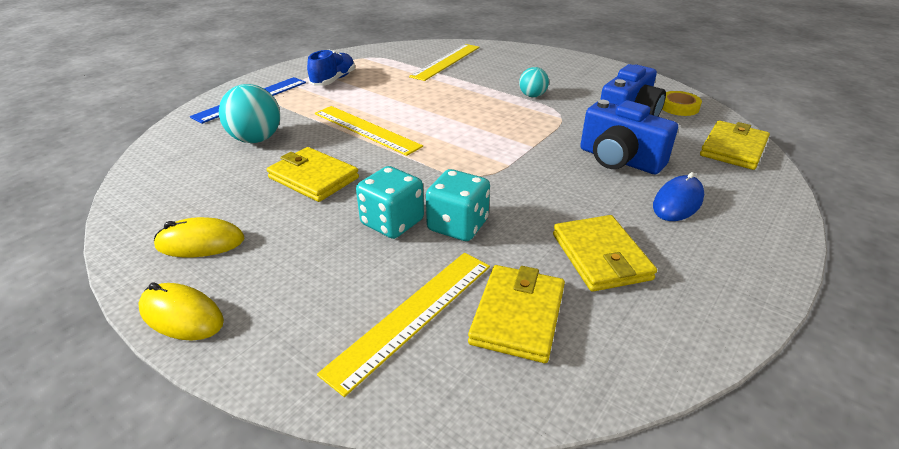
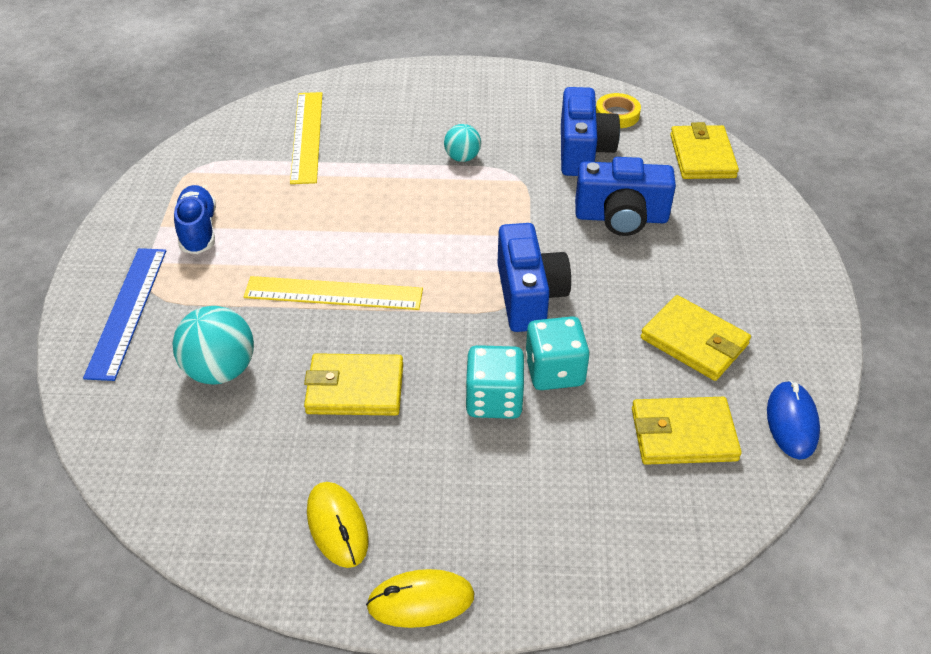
camera: 35 degrees left, 10 degrees up
(200, 243) = (337, 526): yellow mouse -> yellow mouse turned 75 degrees counterclockwise
(412, 315) = (608, 481): yellow ruler -> none
(492, 176) = (529, 296): none -> blue camera
(517, 316) = (683, 434): yellow wallet -> yellow wallet turned 75 degrees counterclockwise
(677, 202) = (705, 248): blue mouse -> blue mouse (792, 422)

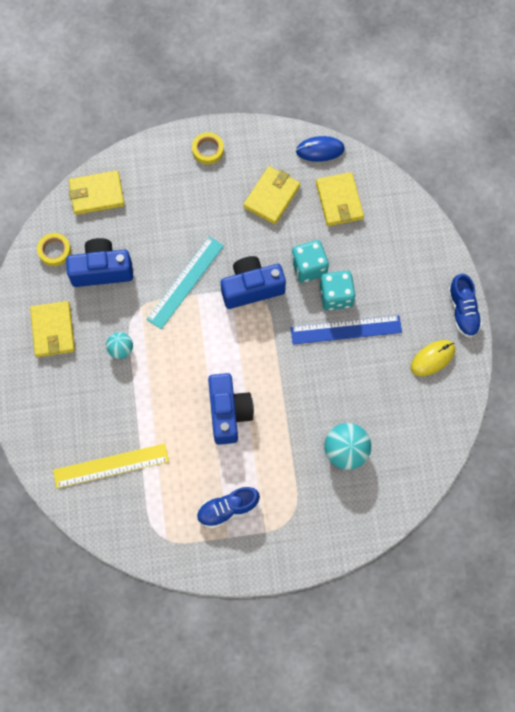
camera: 100 degrees left, 25 degrees up
(127, 311) = (310, 526): blue ruler -> blue ruler (346, 330)
(333, 293) = (271, 403): yellow ruler -> none
(355, 388) = (343, 371): yellow wallet -> yellow wallet (53, 330)
(421, 601) = (463, 311): yellow mouse -> blue shoe
(551, 226) = (185, 282): none -> turquoise ruler
(621, 217) = (170, 241): blue camera -> blue camera (228, 413)
(782, 275) = (208, 150): none -> yellow tape

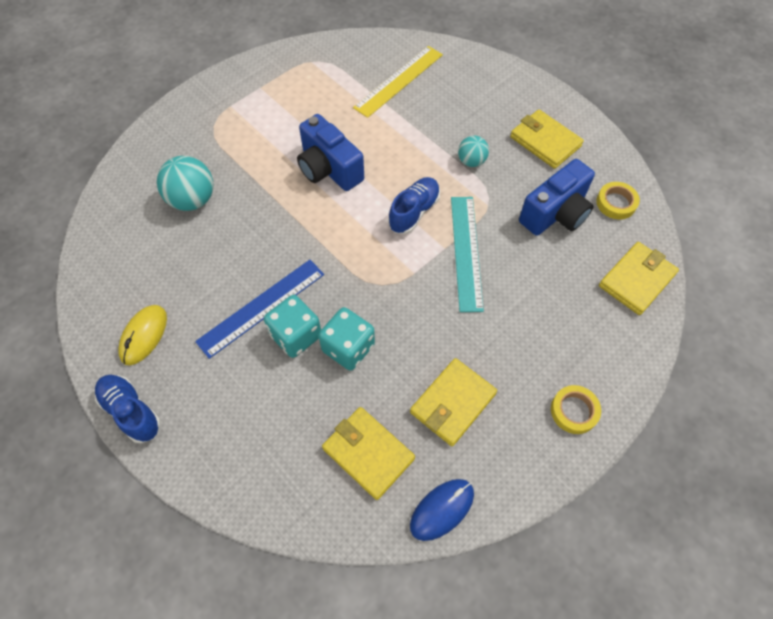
camera: 145 degrees right, 10 degrees down
(227, 509) = (274, 104): blue shoe -> blue shoe (414, 212)
(251, 288) = (394, 287): blue camera -> none
(271, 197) = (453, 403): yellow wallet -> yellow wallet turned 45 degrees clockwise

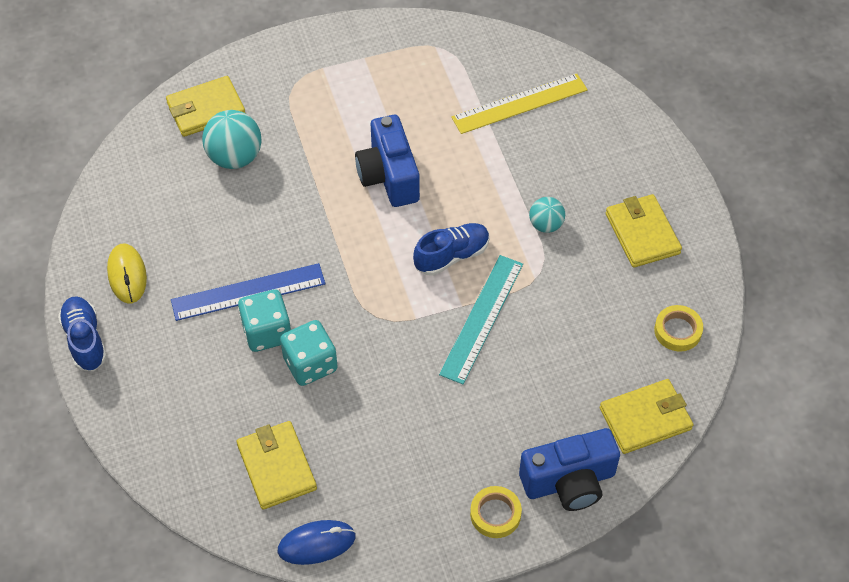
camera: 25 degrees right, 5 degrees down
(144, 335) = (127, 275): yellow mouse -> yellow mouse turned 60 degrees counterclockwise
(453, 403) = (381, 457): yellow wallet -> yellow wallet (206, 109)
(555, 213) = (603, 316): blue camera -> blue camera (569, 482)

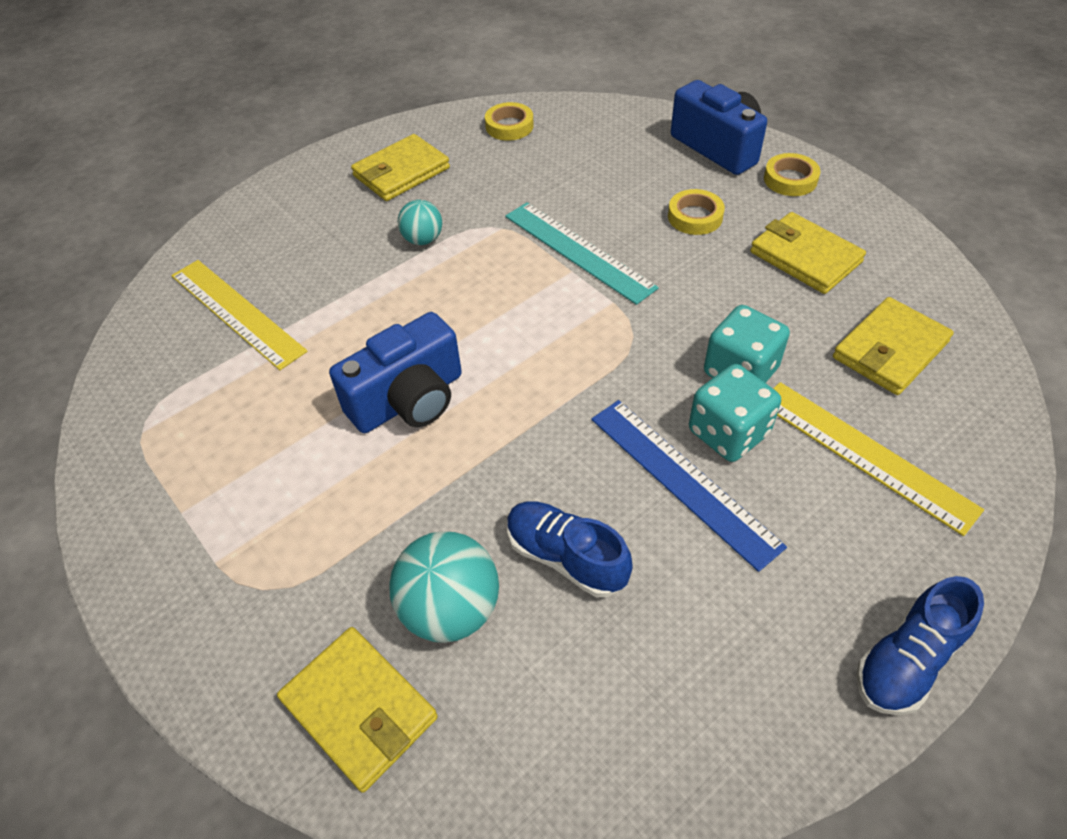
camera: 110 degrees left, 5 degrees down
(127, 275) = (757, 660): yellow mouse -> none
(208, 397) = (864, 454): none -> yellow ruler
(316, 543) = (938, 285): blue mouse -> none
(452, 256) = (507, 300): blue shoe -> blue shoe (566, 557)
(482, 318) = (578, 251): turquoise ruler -> turquoise ruler turned 45 degrees clockwise
(482, 416) = (695, 217): none -> yellow tape
(645, 418) = (618, 122): yellow wallet -> yellow wallet (805, 257)

